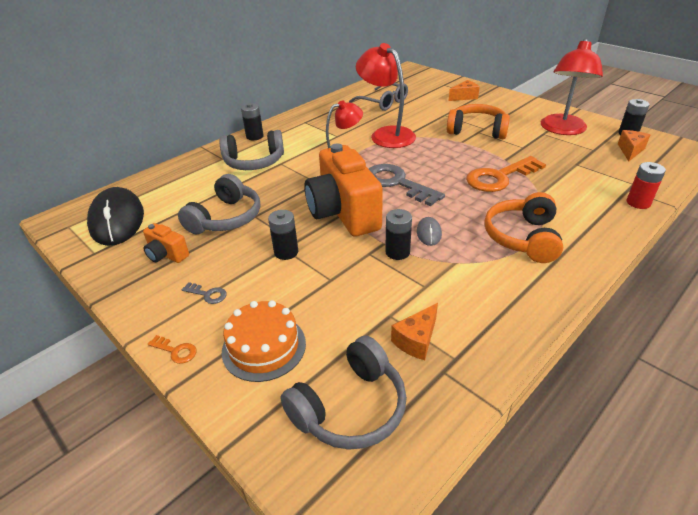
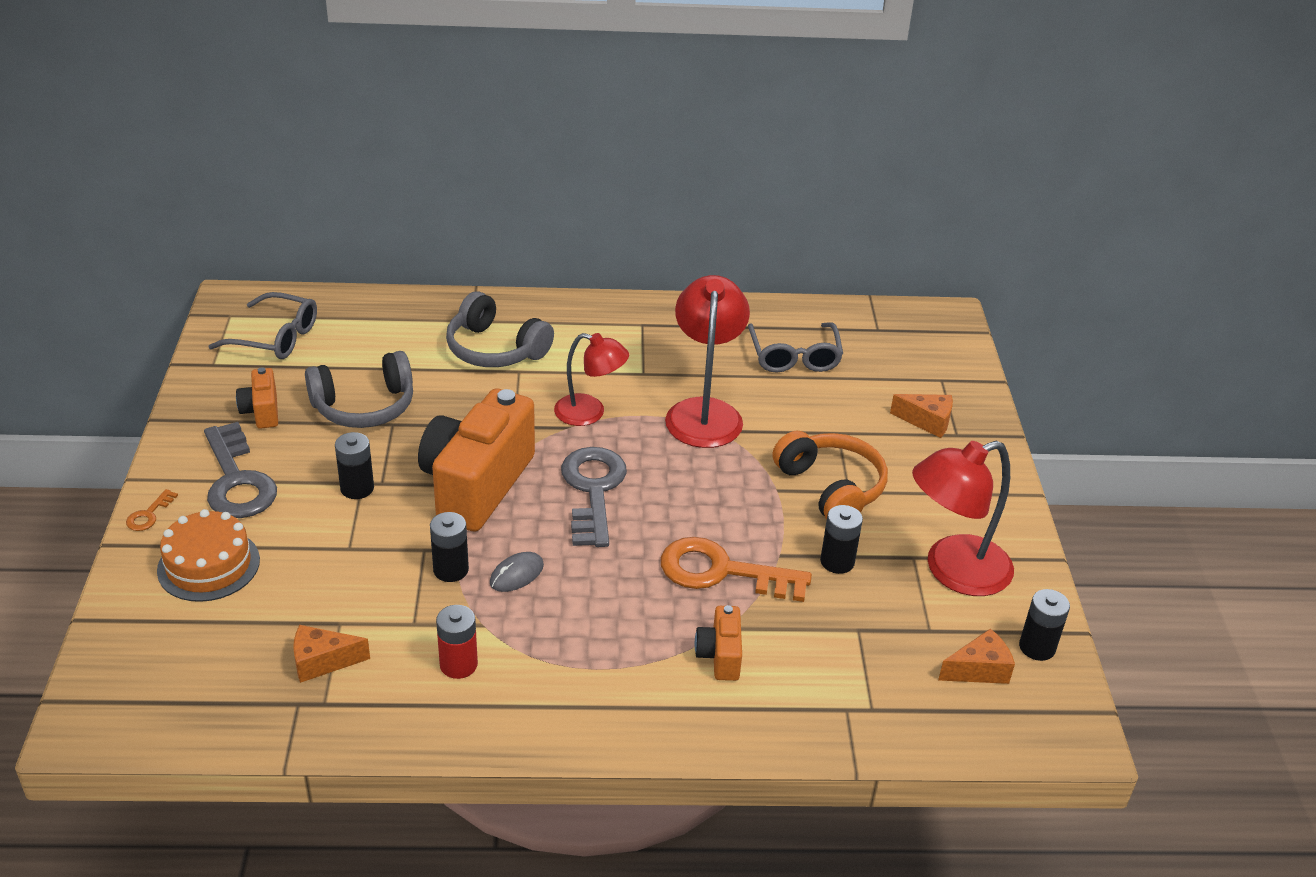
camera: 40 degrees right, 0 degrees up
(117, 220) = (275, 337): black mouse -> grey glasses
(176, 351) = (149, 515): orange key -> orange key turned 45 degrees clockwise
(208, 294) = (237, 480): grey key -> grey key, size x2.39
(254, 136) = (551, 309): black battery -> black battery (837, 561)
(350, 407) = (192, 666): grey headphones -> none
(523, 238) = (598, 657): orange headphones -> none
(558, 204) = (720, 656): none -> orange camera
(638, 203) = (819, 732): red battery -> red battery (458, 664)

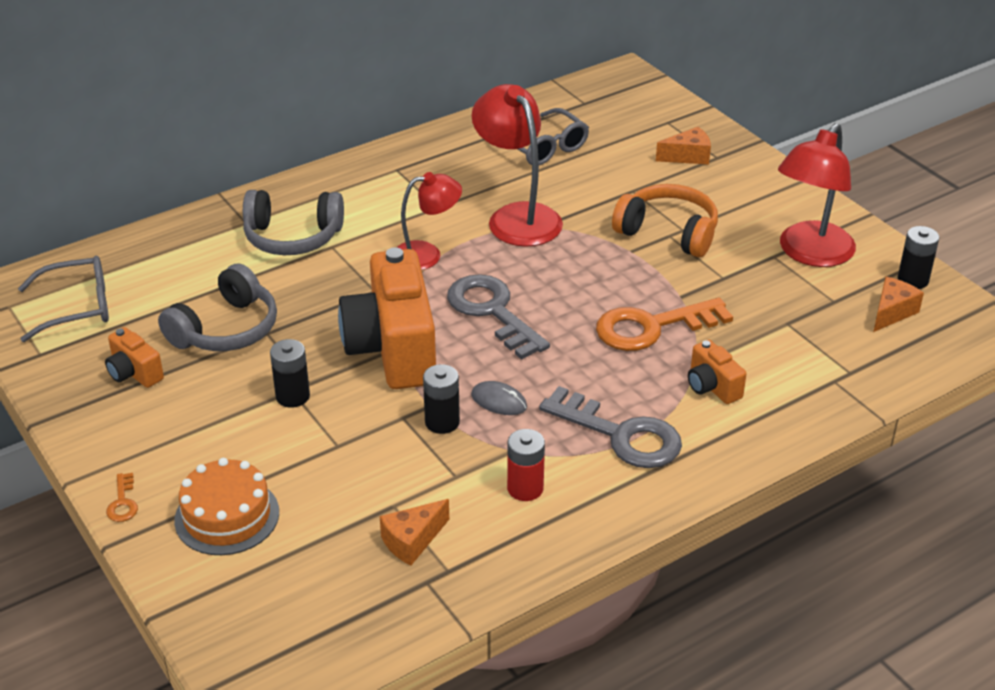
camera: 30 degrees left, 0 degrees up
(237, 480) = (175, 438): grey key -> grey key (621, 435)
(516, 574) = (499, 401): grey mouse -> grey mouse turned 75 degrees counterclockwise
(837, 561) = (725, 283): black battery -> none

